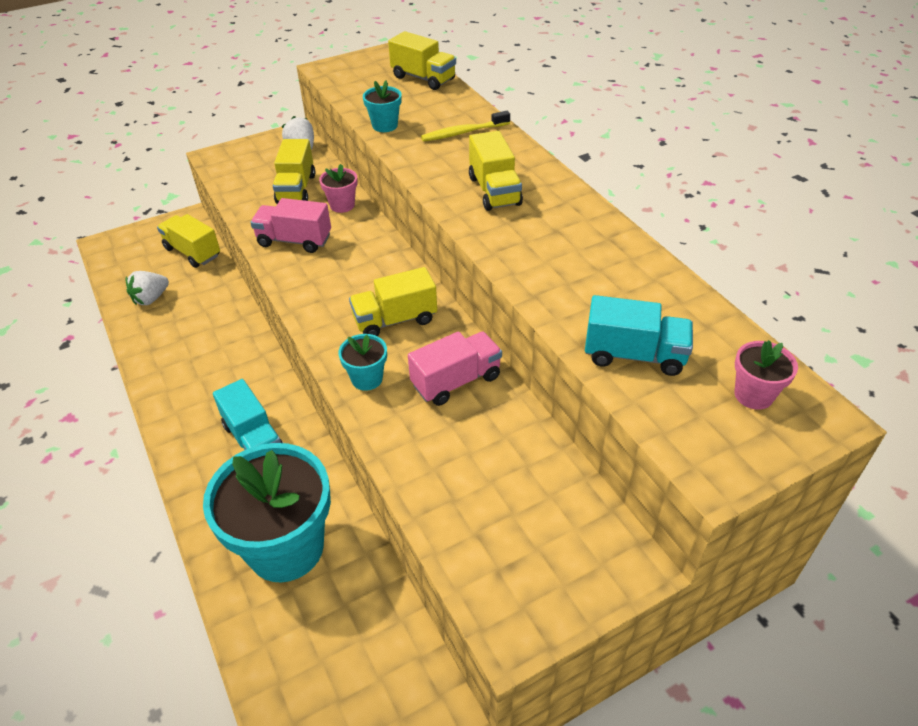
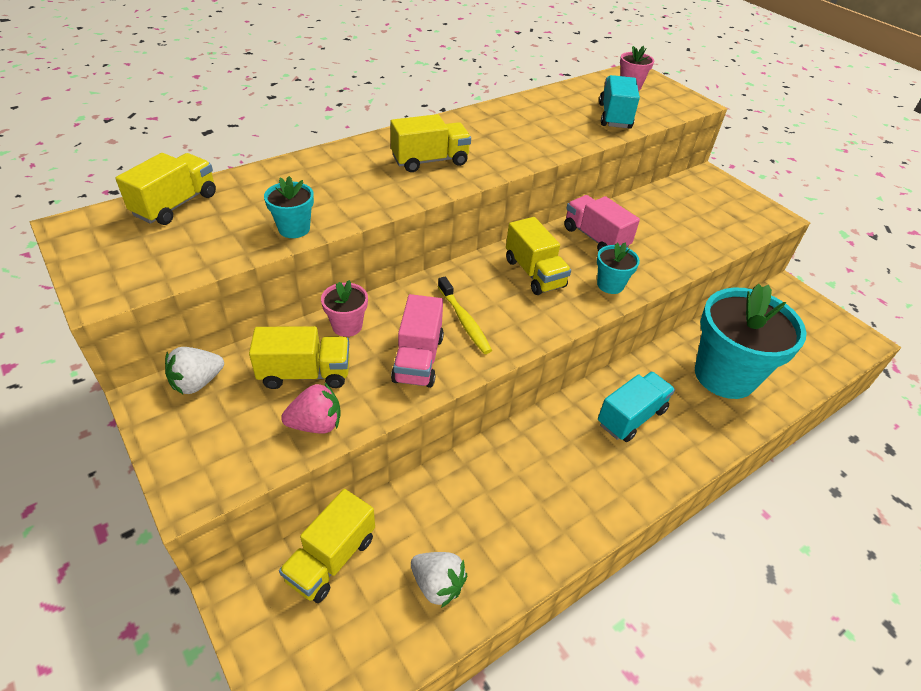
camera: 100 degrees left, 0 degrees up
(247, 196) = (316, 424): none -> pink strawberry
(463, 132) = (319, 176): yellow toothbrush -> yellow toothbrush (464, 321)

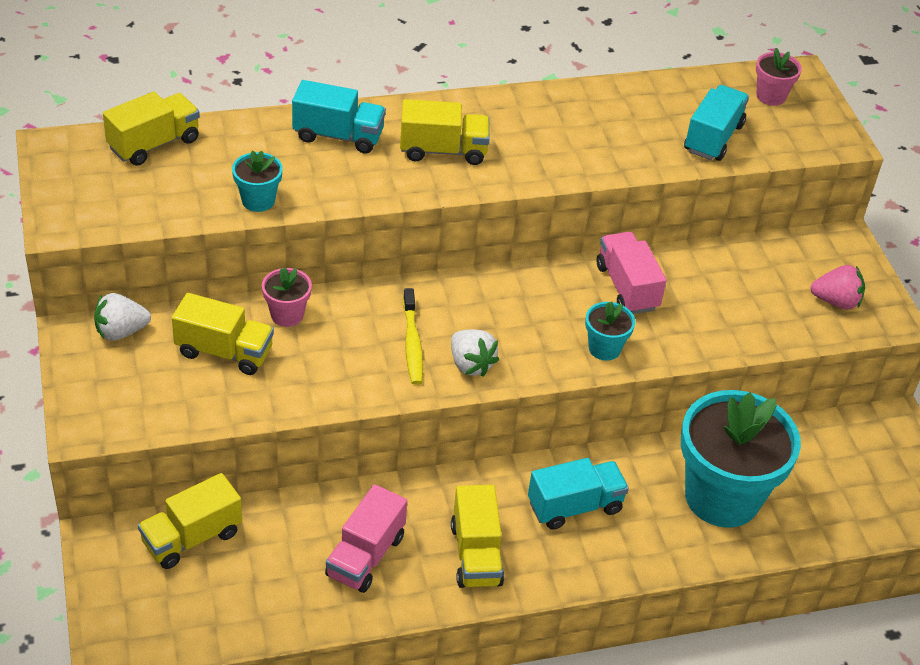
camera: 20 degrees right, 0 degrees up
(316, 424) = (214, 403): pink strawberry -> pink strawberry (836, 301)
(339, 167) = (338, 136): none -> turquoise truck
(418, 359) = (342, 369): pink truck -> pink truck (365, 556)
(437, 584) = (279, 592): white strawberry -> white strawberry (470, 364)
(534, 273) = (523, 311): yellow truck -> yellow truck (476, 554)

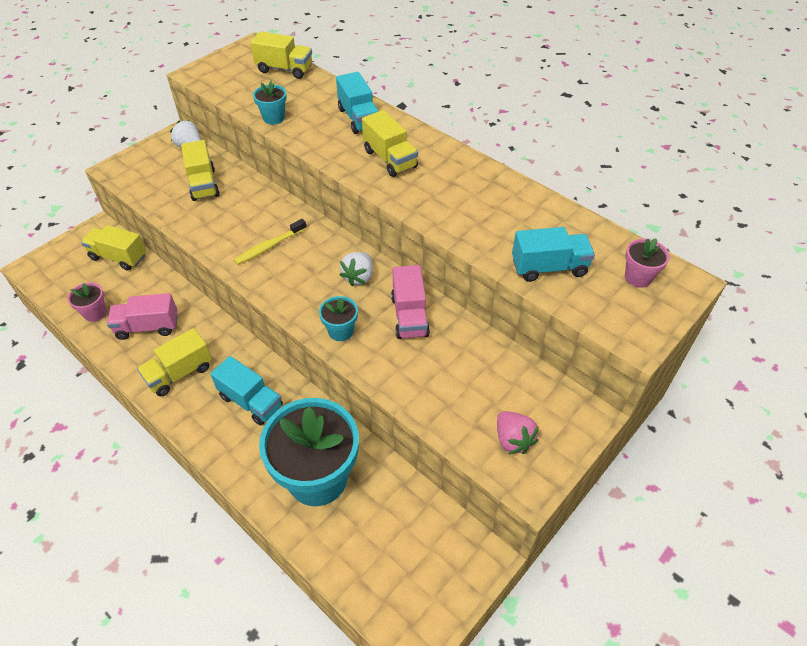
camera: 60 degrees right, 5 degrees up
(287, 315) = (250, 191): pink flower pot -> pink flower pot (95, 313)
(470, 364) = (272, 278): white strawberry -> white strawberry (358, 277)
(627, 287) = (409, 316): pink truck -> pink truck turned 135 degrees clockwise

